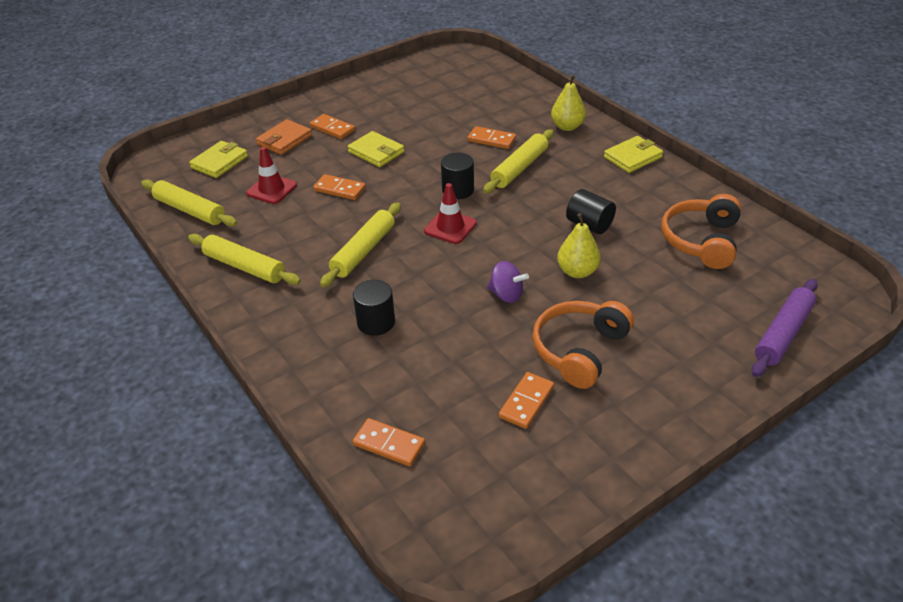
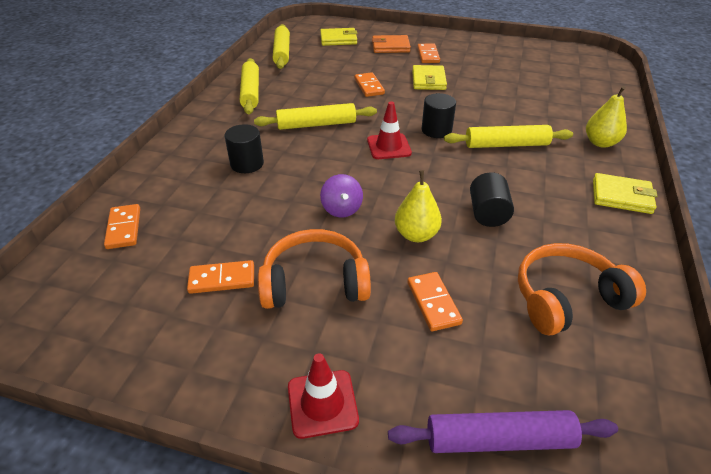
camera: 50 degrees right, 0 degrees up
(271, 189) = (336, 65): red traffic cone -> red traffic cone (322, 403)
(491, 140) = (520, 117): orange domino -> orange domino (433, 303)

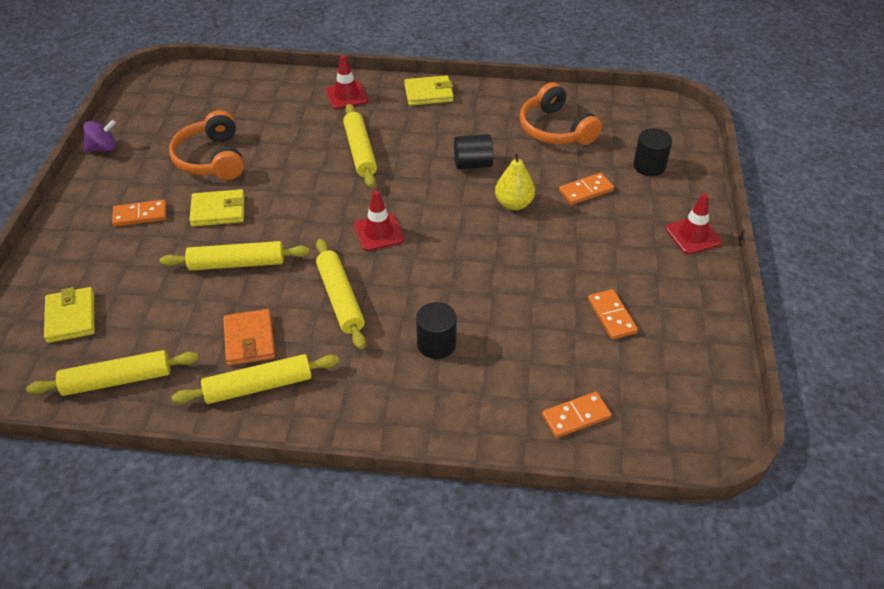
camera: 100 degrees left, 5 degrees up
(314, 282) = (591, 257): orange headphones -> orange headphones (211, 159)
(342, 209) = (493, 254): purple spinning top -> purple spinning top (103, 148)
(369, 86) = (237, 263): orange domino -> yellow rolling pin
(390, 47) = (107, 254): orange wallet -> orange wallet (249, 340)
(436, 130) = (339, 199): black cylinder -> black cylinder (649, 166)
(499, 439) = (677, 161): purple rolling pin -> none
(600, 143) = (346, 96): yellow pear -> red traffic cone
(621, 196) = (428, 93): yellow wallet -> yellow wallet turned 75 degrees clockwise

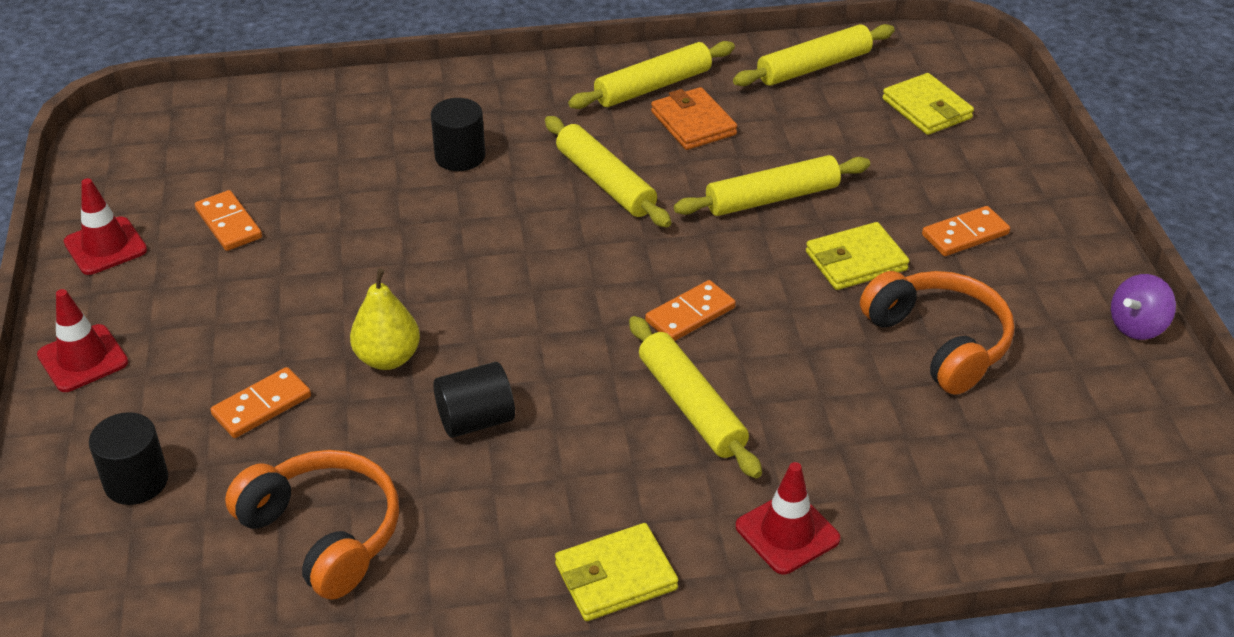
camera: 165 degrees right, 5 degrees down
(378, 232) = (592, 274): red traffic cone -> red traffic cone (105, 246)
(576, 416) = (278, 118): orange domino -> orange domino (690, 314)

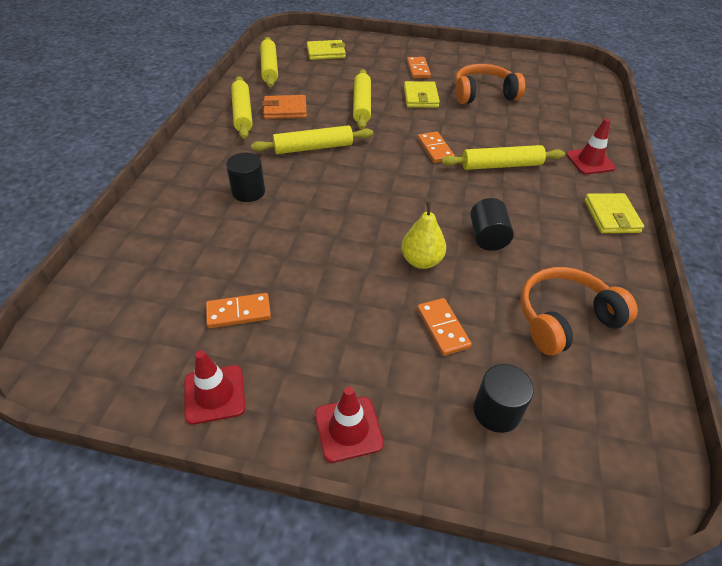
camera: 70 degrees left, 5 degrees up
(1137, 326) = (492, 54): purple spinning top -> none

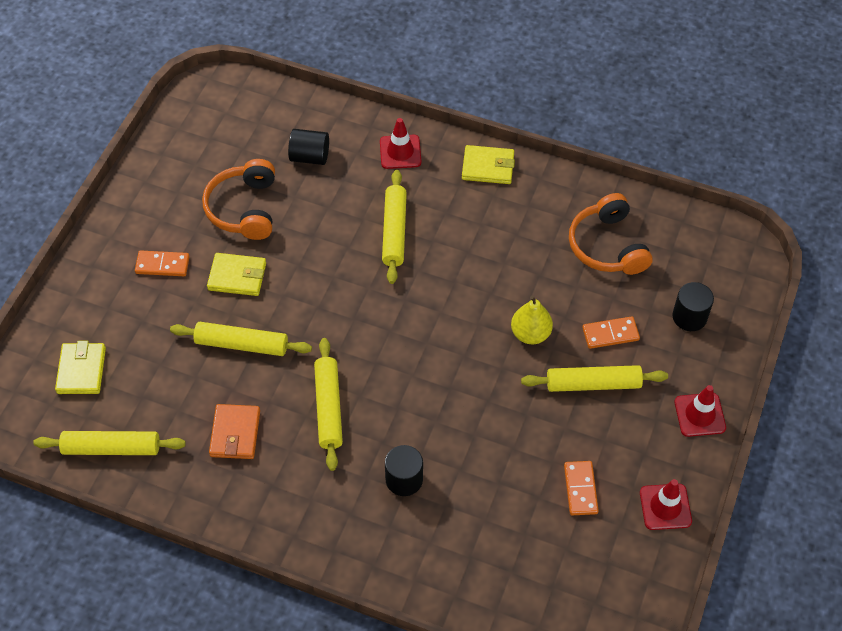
camera: 80 degrees left, 10 degrees up
(242, 113) = (232, 485): yellow rolling pin -> yellow rolling pin (593, 384)
(435, 149) = (353, 285): orange domino -> none
(487, 237) = (505, 273): black cylinder -> black cylinder (310, 157)

